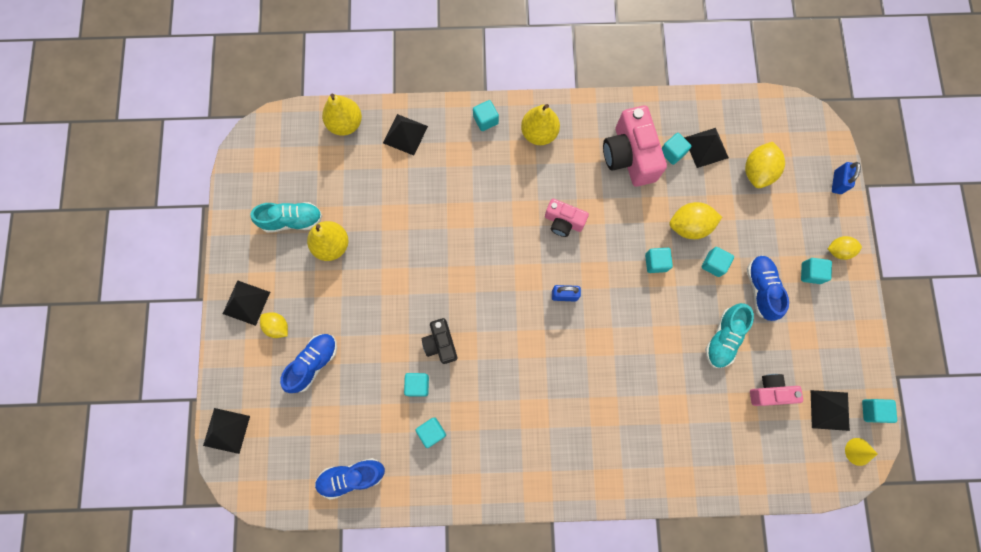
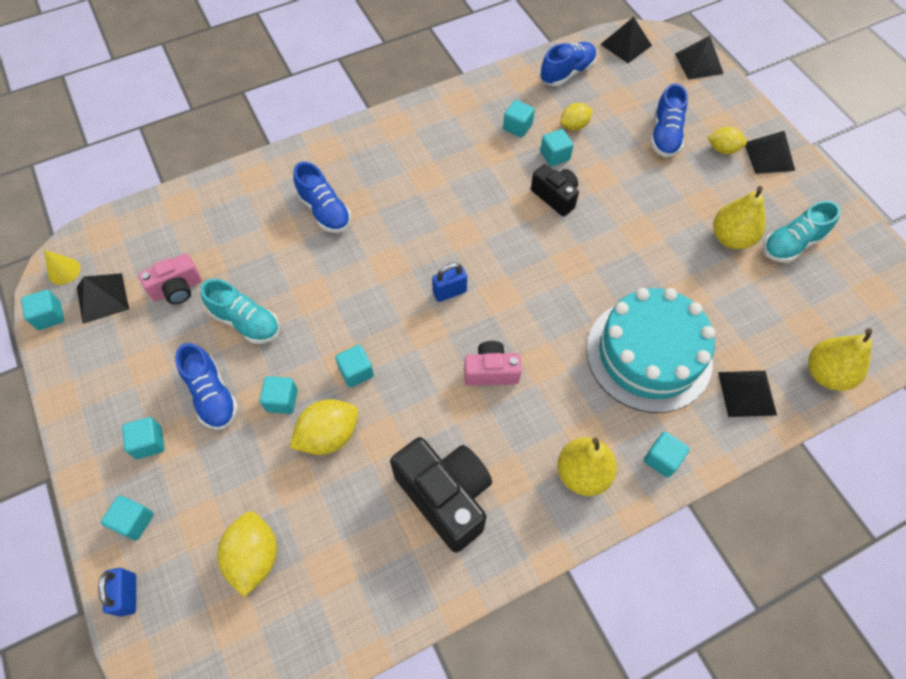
camera: 155 degrees right, 15 degrees down
(451, 187) = (649, 354): none -> turquoise cake
(629, 156) = (445, 496): pink camera -> black camera
(632, 416) = (324, 211): none -> blue shoe
(672, 152) = (387, 529): turquoise cube -> turquoise cube (134, 521)
(706, 147) = (341, 561): black pyramid -> black pyramid (626, 45)
(723, 338) = (246, 322): turquoise shoe -> turquoise shoe turned 120 degrees clockwise
(838, 250) = (114, 490): yellow lemon -> yellow lemon (574, 126)

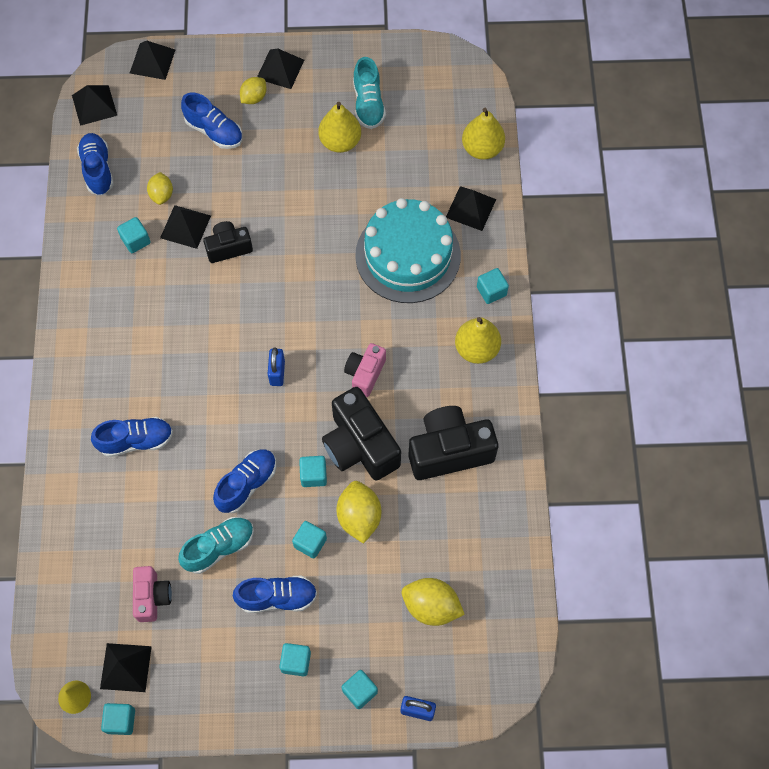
camera: 65 degrees left, 5 degrees up
(321, 317) = (247, 484): none -> blue shoe
(408, 401) = (360, 446): none -> black camera
(555, 156) = (185, 226): turquoise cube -> black pyramid

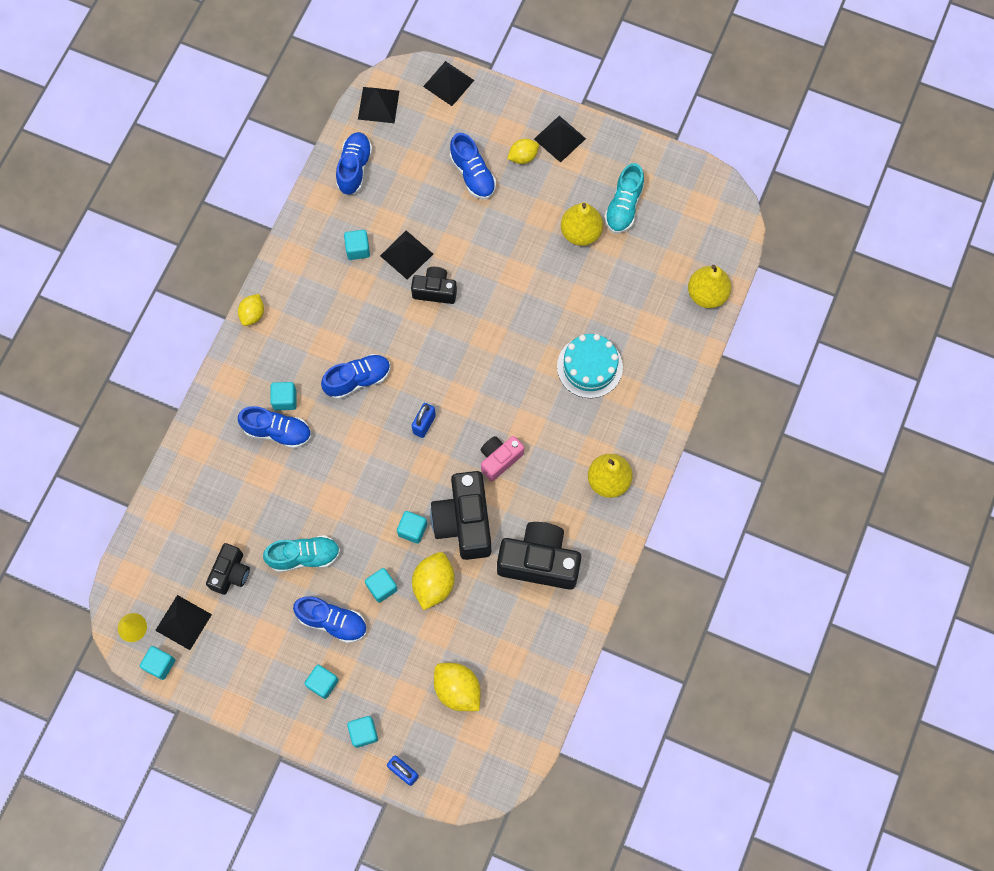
camera: 25 degrees right, 5 degrees up
(152, 597) = (231, 573): pink camera -> black camera
(162, 195) = (399, 216): yellow lemon -> yellow lemon (253, 314)
(247, 484) = (353, 512): blue shoe -> blue shoe (358, 380)
(408, 255) = (589, 367): turquoise cake -> turquoise cake, size x0.64
(471, 208) = (668, 347): black pyramid -> none
(491, 291) = (648, 433): turquoise cube -> turquoise cube (285, 399)

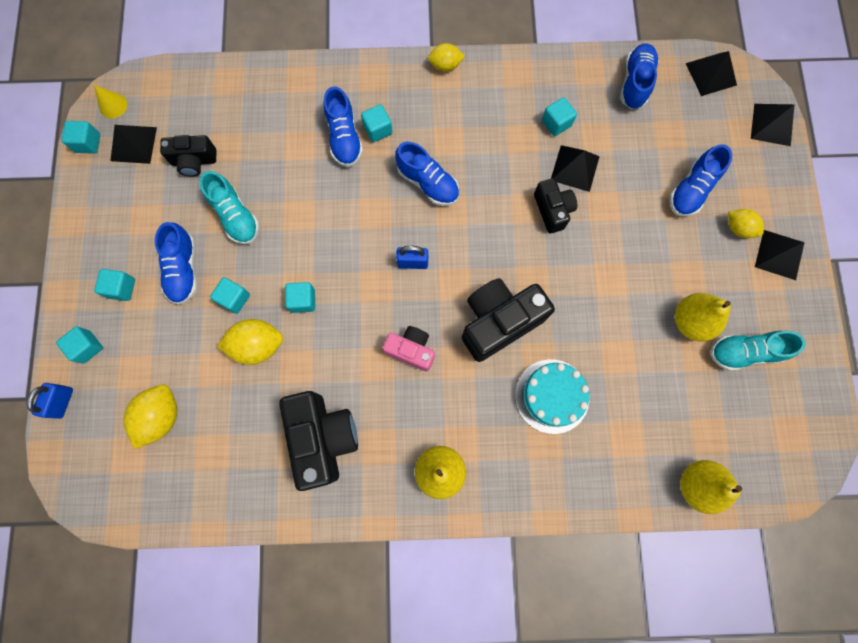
camera: 65 degrees right, 5 degrees up
(354, 168) = (635, 83): blue shoe -> blue shoe turned 60 degrees counterclockwise
(464, 522) = (332, 345): black camera -> black camera (499, 322)

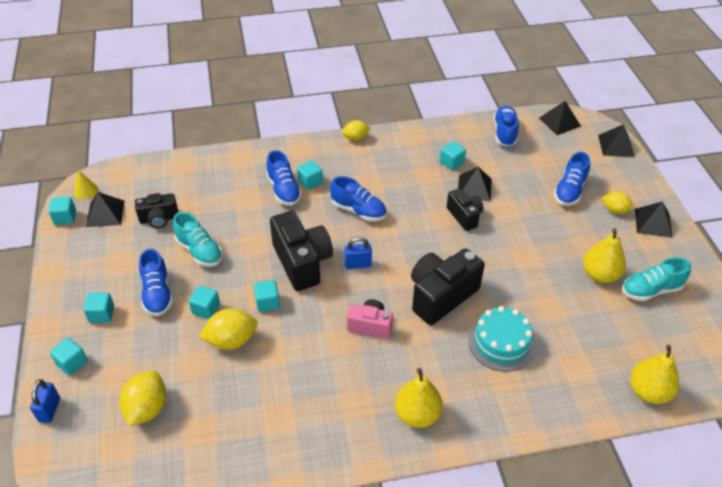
camera: 10 degrees left, 30 degrees down
(323, 438) = (303, 404): black camera -> black camera (302, 262)

